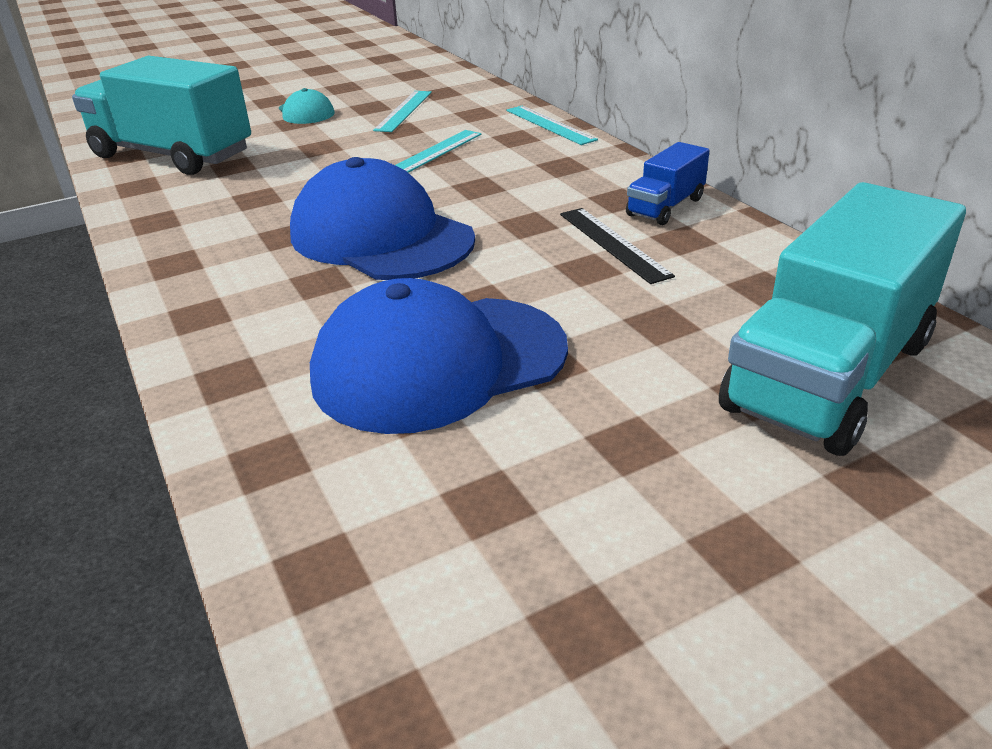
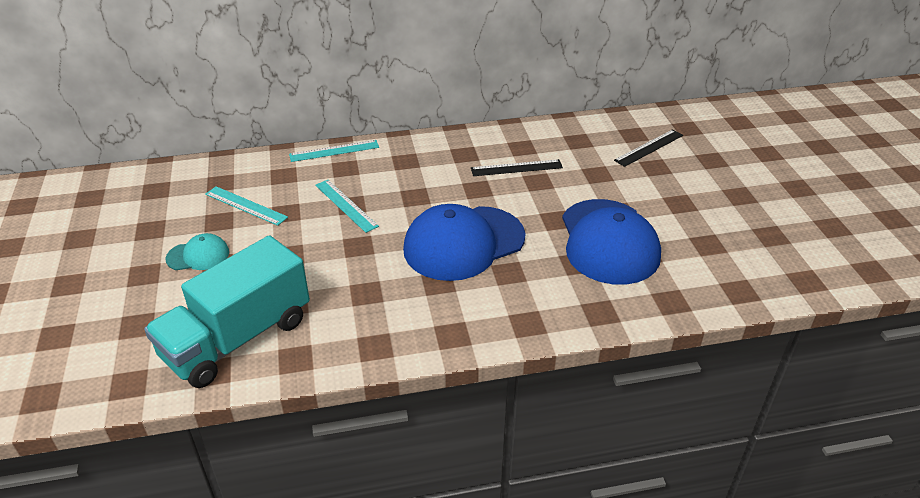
camera: 75 degrees left, 5 degrees up
(665, 207) = (484, 142): blue truck -> none
(829, 375) = (649, 148): turquoise truck -> black ruler

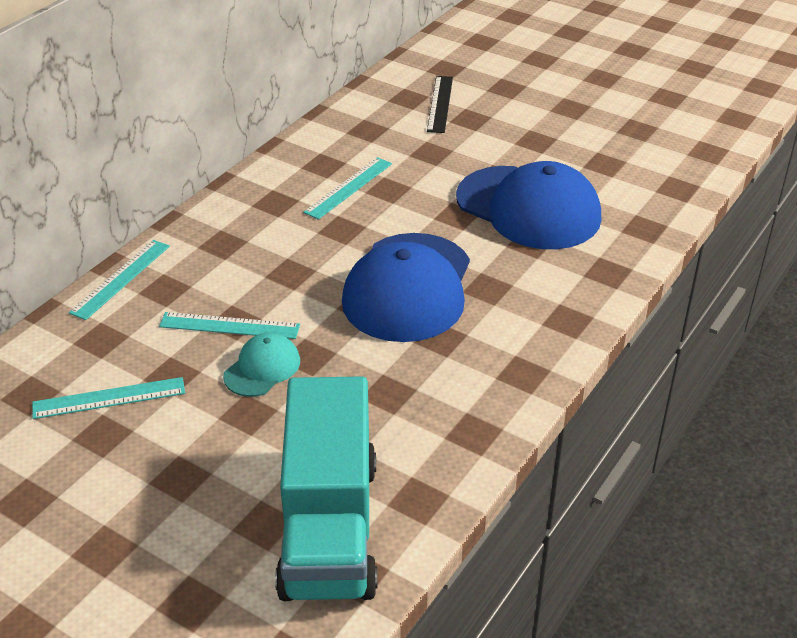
camera: 45 degrees left, 0 degrees up
(198, 255) = (141, 485): turquoise cap -> turquoise cap (262, 368)
(516, 168) = (349, 188): black ruler -> turquoise ruler

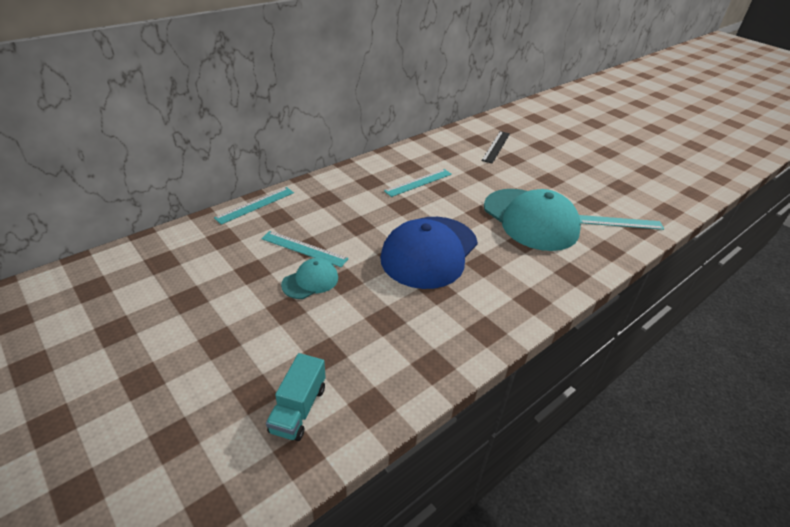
camera: 15 degrees right, 0 degrees up
(109, 398) = (206, 276): turquoise ruler -> turquoise ruler (620, 222)
(329, 527) = (298, 409): turquoise truck -> turquoise truck, size x0.48
(528, 208) = (530, 219): blue cap -> turquoise cap

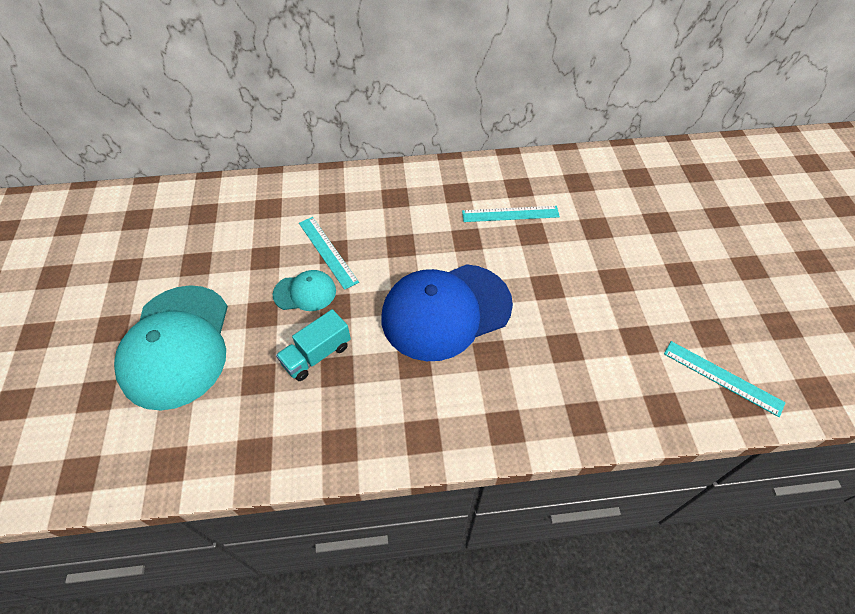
camera: 35 degrees right, 15 degrees up
(255, 205) = (323, 179): turquoise ruler -> none
(298, 409) = (196, 422): turquoise truck -> turquoise truck (317, 355)
(496, 146) = (654, 196): black ruler -> none
(530, 219) = (602, 320): turquoise cap -> turquoise cap (177, 346)

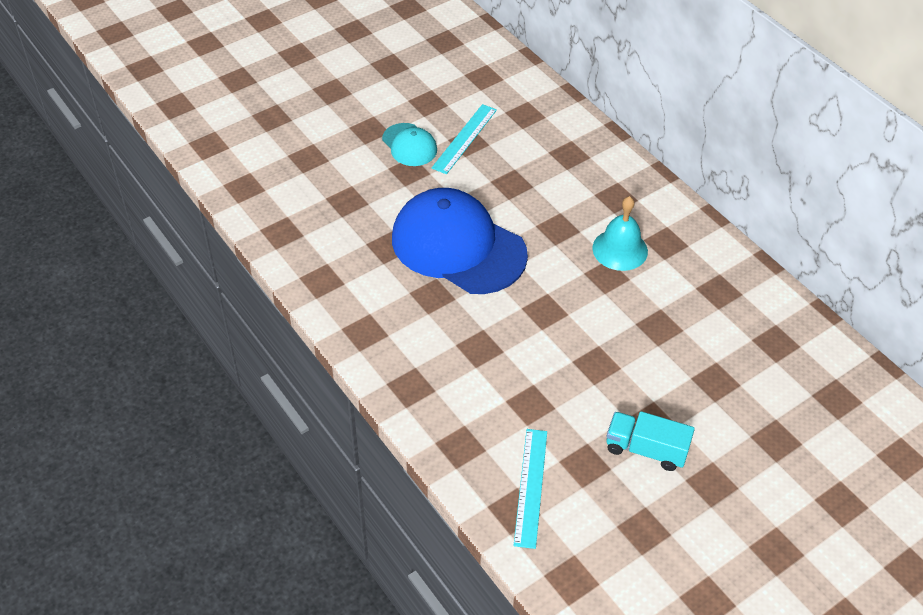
camera: 60 degrees right, 5 degrees down
(177, 346) = (305, 97): turquoise cap -> none
(317, 355) = (353, 181): turquoise truck -> turquoise truck (646, 449)
(510, 214) = (620, 249): turquoise ruler -> turquoise bell

